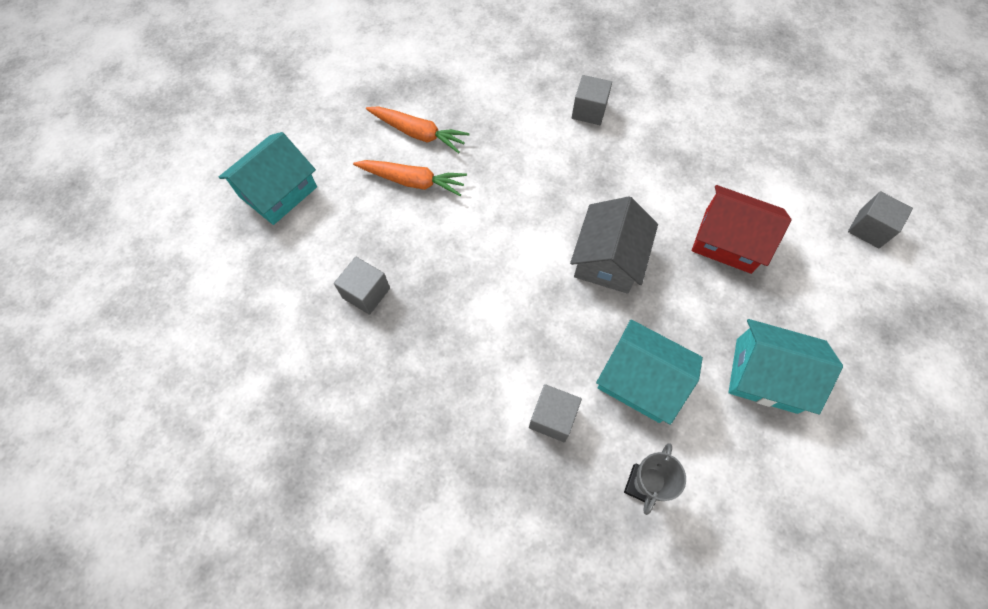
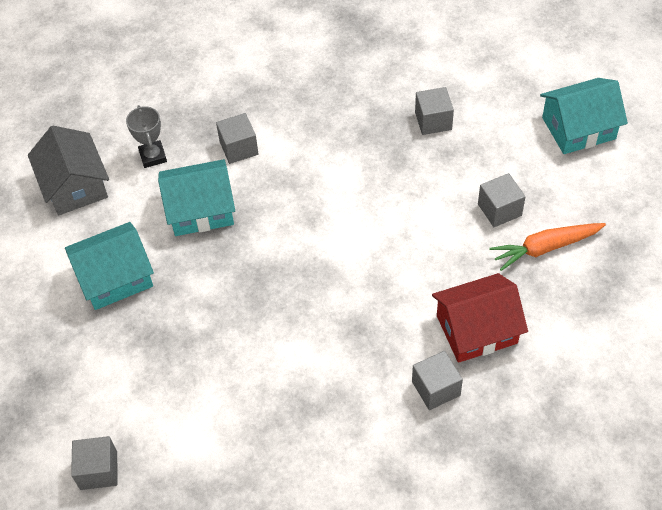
camera: 140 degrees right, 10 degrees down
(278, 192) = (578, 128): turquoise house -> turquoise house turned 75 degrees clockwise
(412, 181) = (499, 210): orange carrot -> grey cube
(608, 259) = (294, 270): grey house -> grey house (75, 185)
(728, 240) = (213, 360): red house -> red house (476, 329)

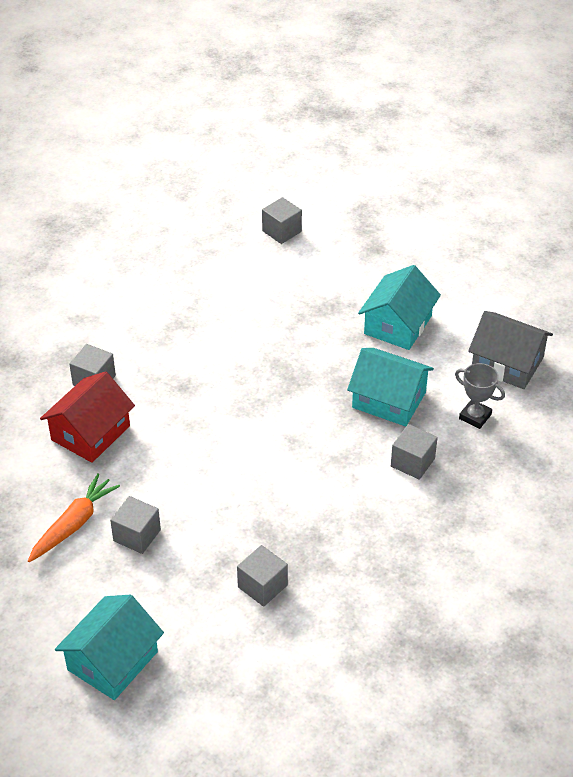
camera: 140 degrees right, 10 degrees down
(200, 209) = (389, 400): turquoise house -> turquoise house turned 75 degrees clockwise

